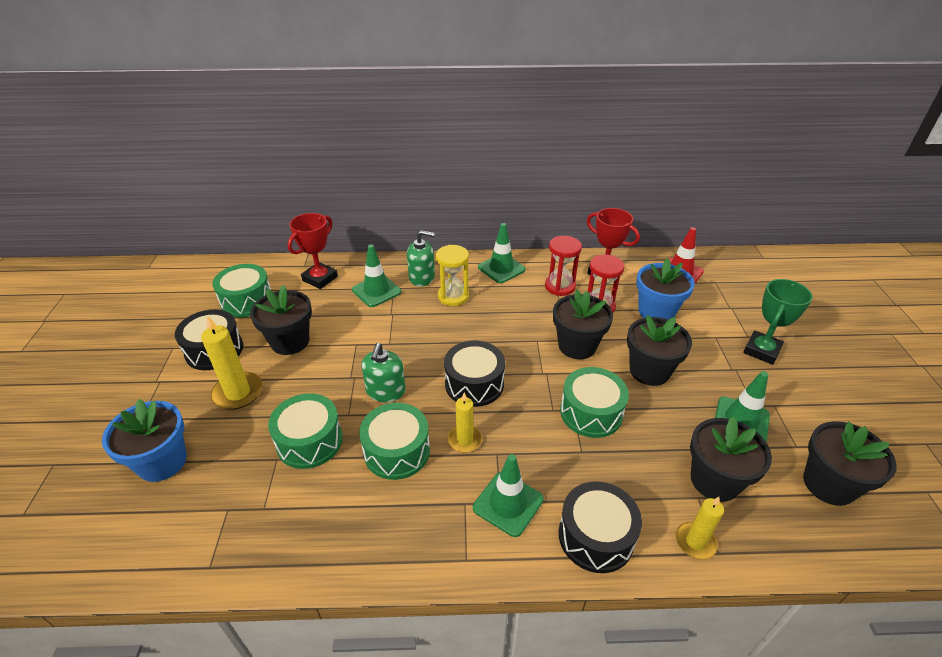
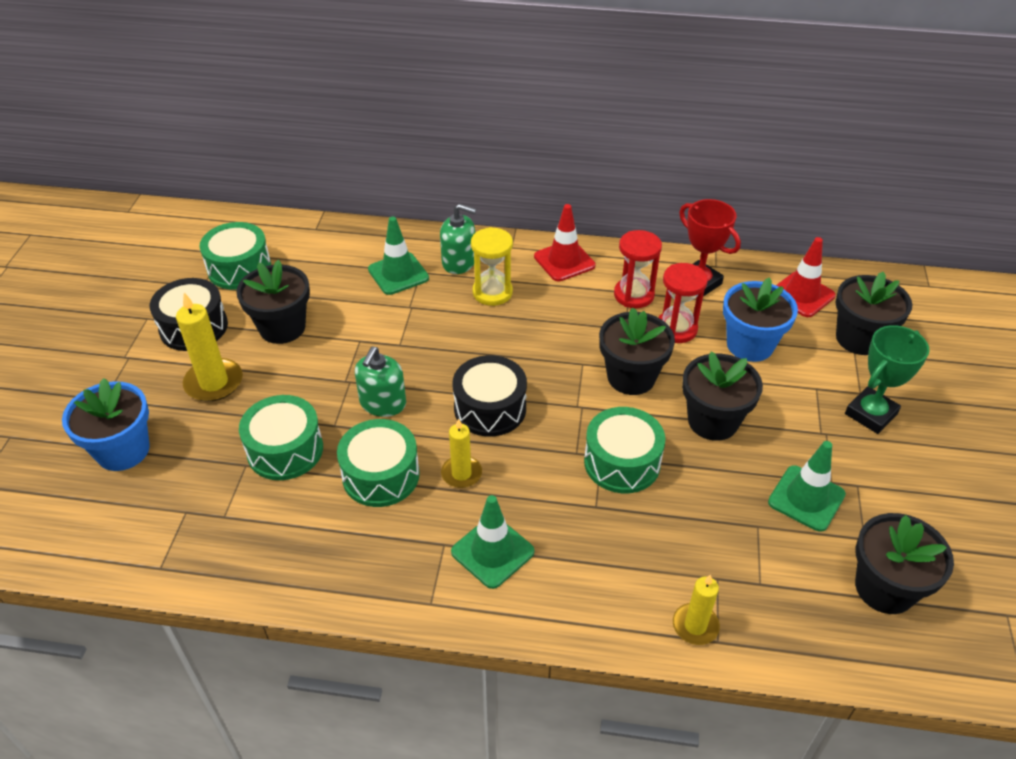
camera: 10 degrees right, 5 degrees up
(320, 278) = (332, 249): red trophy -> none
(501, 268) = (564, 261): green traffic cone -> red traffic cone
(595, 536) = (582, 602): black drum -> none
(714, 480) = (744, 563): black flower pot -> black flower pot (859, 338)

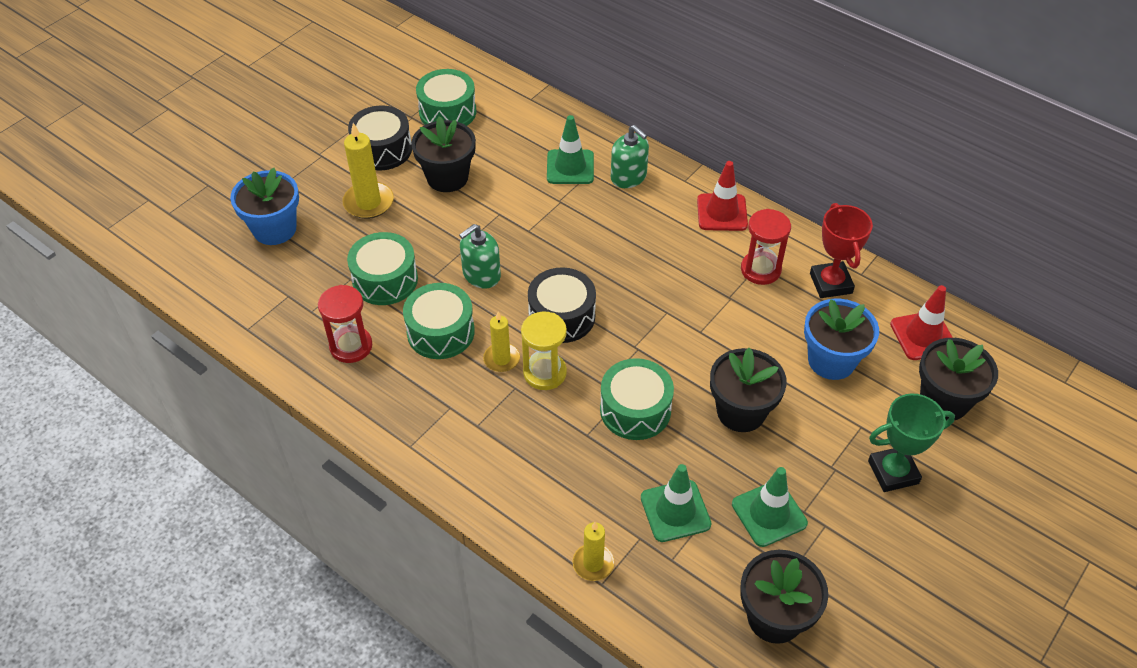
camera: 30 degrees right, 5 degrees up
(492, 292) = (637, 216): yellow hourglass -> yellow hourglass (545, 373)
(492, 552) = (481, 431): green traffic cone -> green traffic cone (675, 511)
(631, 377) = (699, 342): black flower pot -> none
(676, 329) = (774, 317): red hourglass -> red hourglass (351, 346)

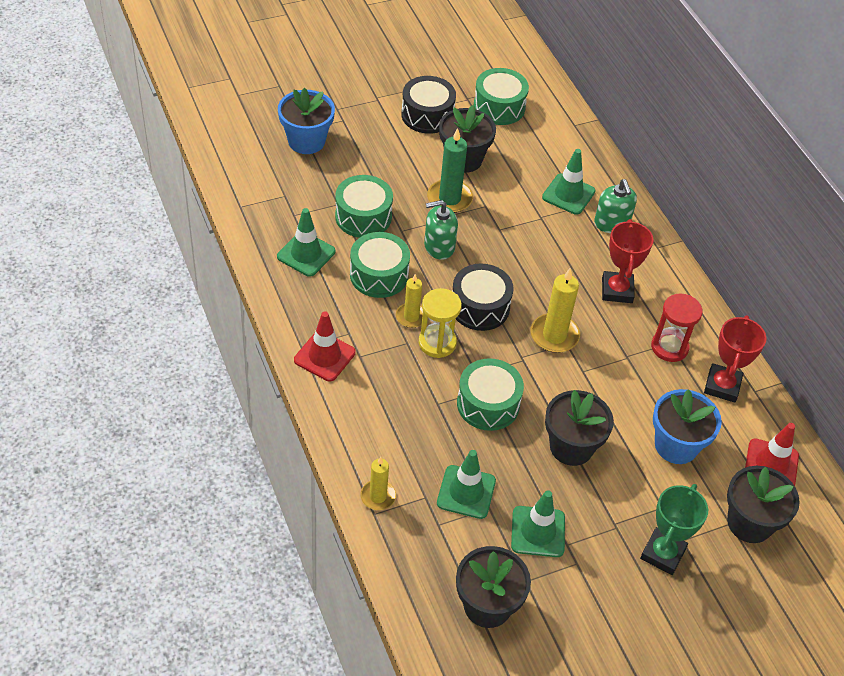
camera: 25 degrees right, 0 degrees up
(351, 346) = (306, 254): red hourglass -> green traffic cone
(368, 202) = (389, 152): yellow candle -> yellow candle (554, 335)
(460, 222) = (449, 198): none -> green candle
(677, 238) = (617, 290): none -> red trophy
(722, 212) = (670, 287): red traffic cone -> red traffic cone (324, 356)
(893, 472) = (663, 553): green trophy -> green trophy turned 75 degrees counterclockwise

